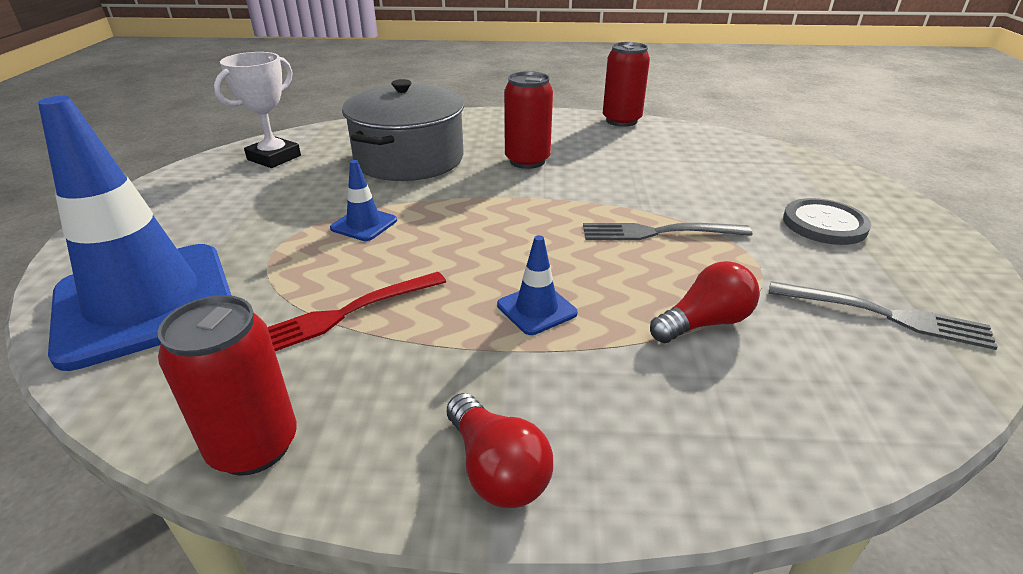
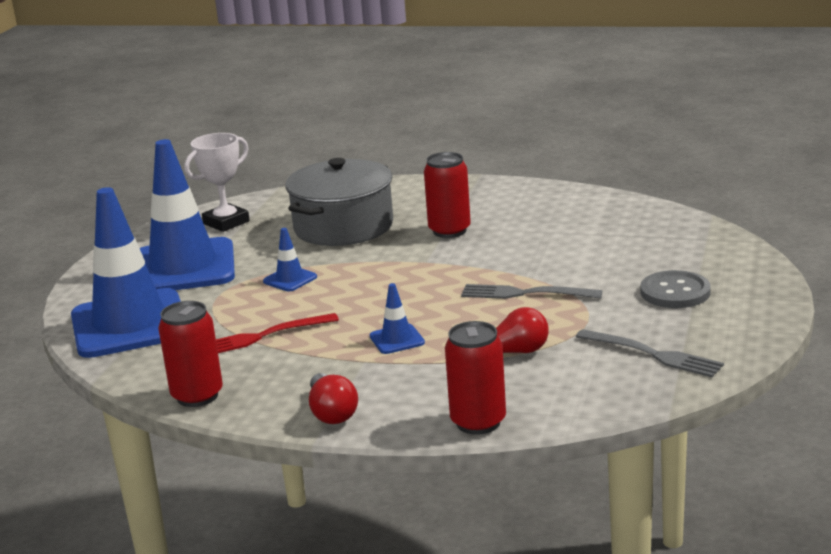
camera: 15 degrees right, 10 degrees down
(224, 213) = (183, 267): none -> blue traffic cone
(621, 121) = (567, 192): red can -> red can (478, 422)

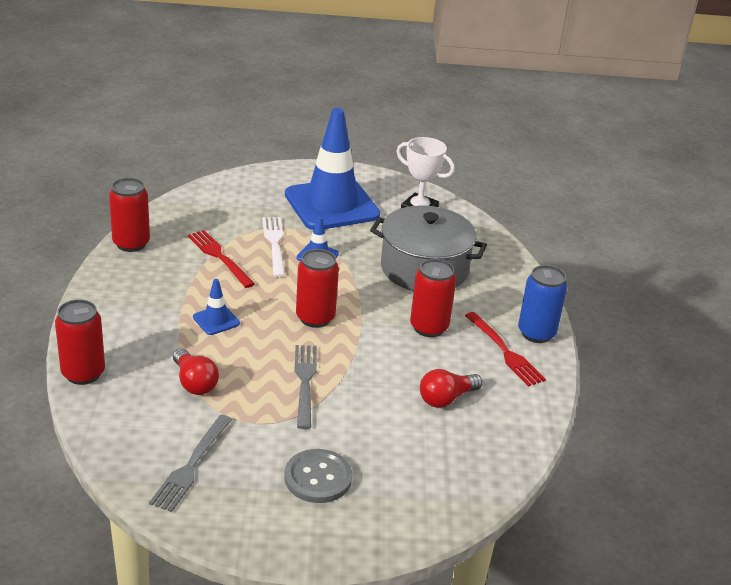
camera: 70 degrees right, 10 degrees up
(130, 324) = (236, 199): blue traffic cone -> none
(250, 303) = (274, 244): none -> white fork
(332, 413) = (103, 303): red light bulb -> red light bulb (446, 399)
(412, 284) = (315, 318): none -> red can
(474, 186) = (536, 333): none -> blue can
(499, 201) = (505, 352): none -> red fork

